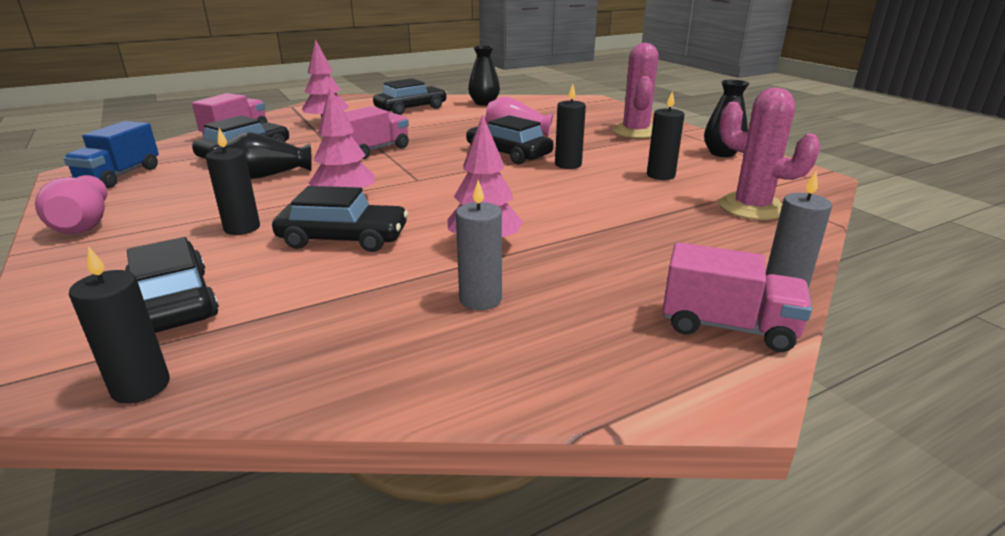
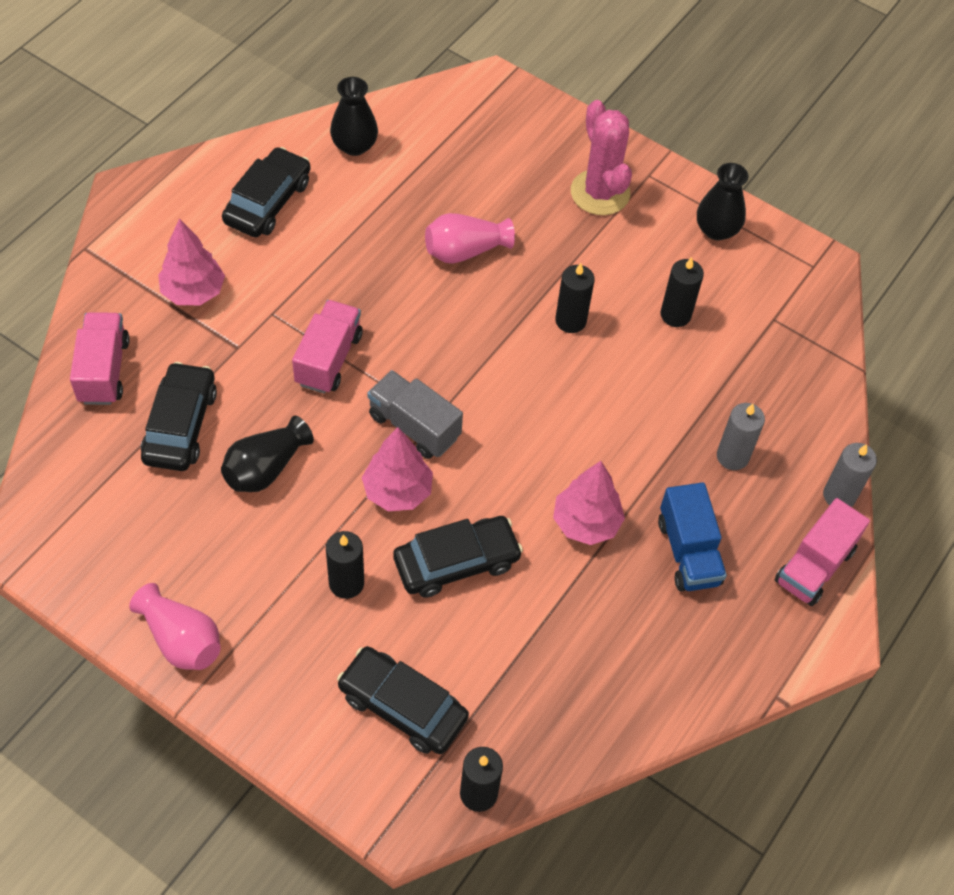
camera: 30 degrees left, 30 degrees up
(120, 176) = (93, 536): blue truck -> blue truck (688, 552)
(396, 180) = (414, 426): none -> grey truck
(480, 299) = (632, 604): grey candle -> grey candle (732, 456)
(508, 154) = (490, 313): black car -> none
(727, 327) = (814, 566): pink truck -> pink truck turned 135 degrees clockwise
(751, 207) = (781, 360): pink cactus -> none

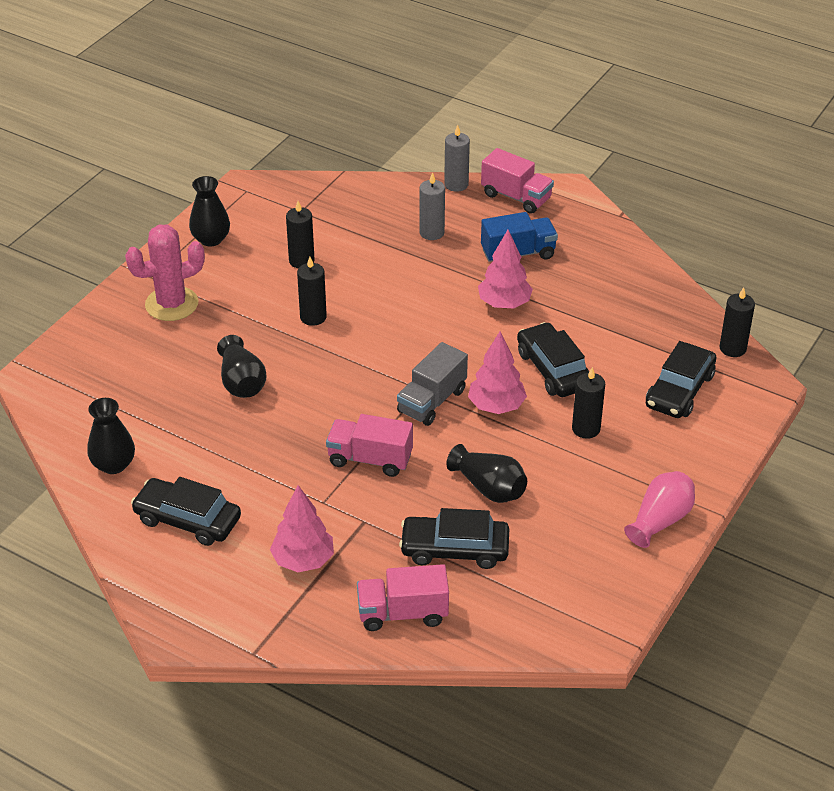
camera: 90 degrees left, 15 degrees down
(465, 251) = (242, 382): pink vase -> black vase

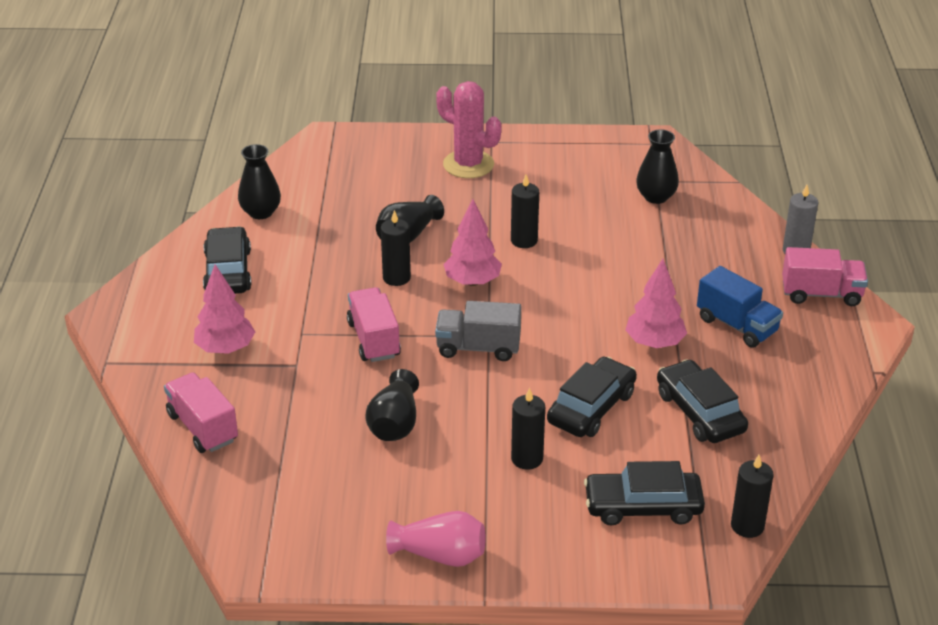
camera: 60 degrees right, 5 degrees down
(211, 239) = (568, 151): black vase -> black vase (656, 197)
(301, 261) = (590, 206): black candle -> black candle (396, 278)
(432, 232) = (709, 262): grey candle -> none
(455, 549) = (301, 430): black car -> black car (700, 412)
(496, 406) = (506, 389): pink tree -> pink tree (472, 281)
(516, 197) = (821, 294): pink truck -> pink truck turned 90 degrees counterclockwise

